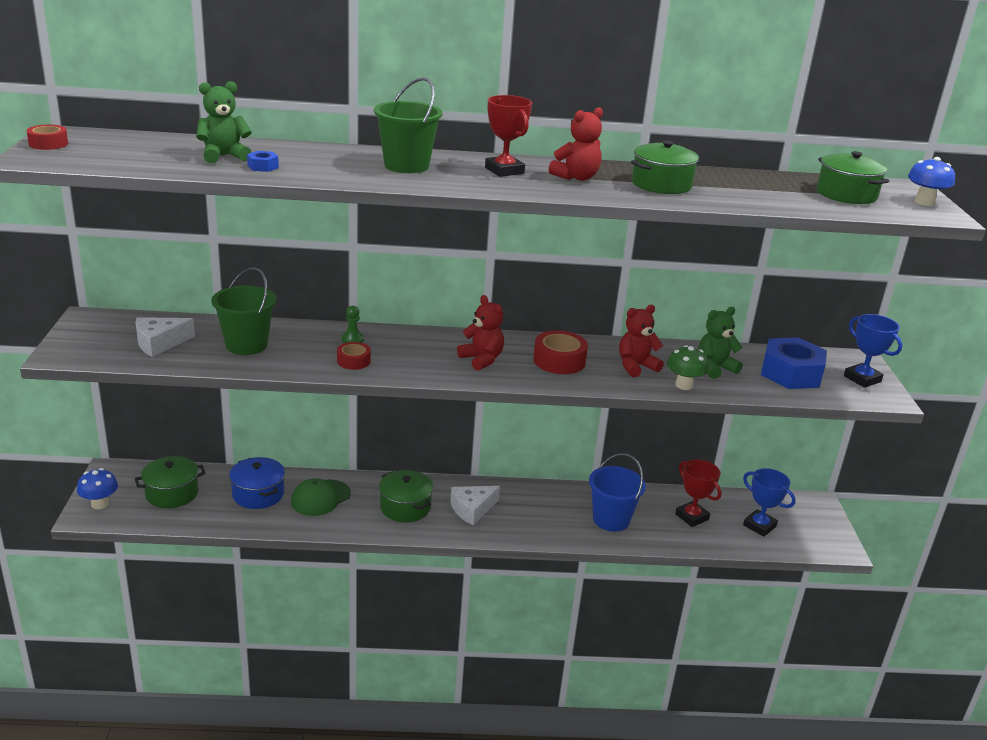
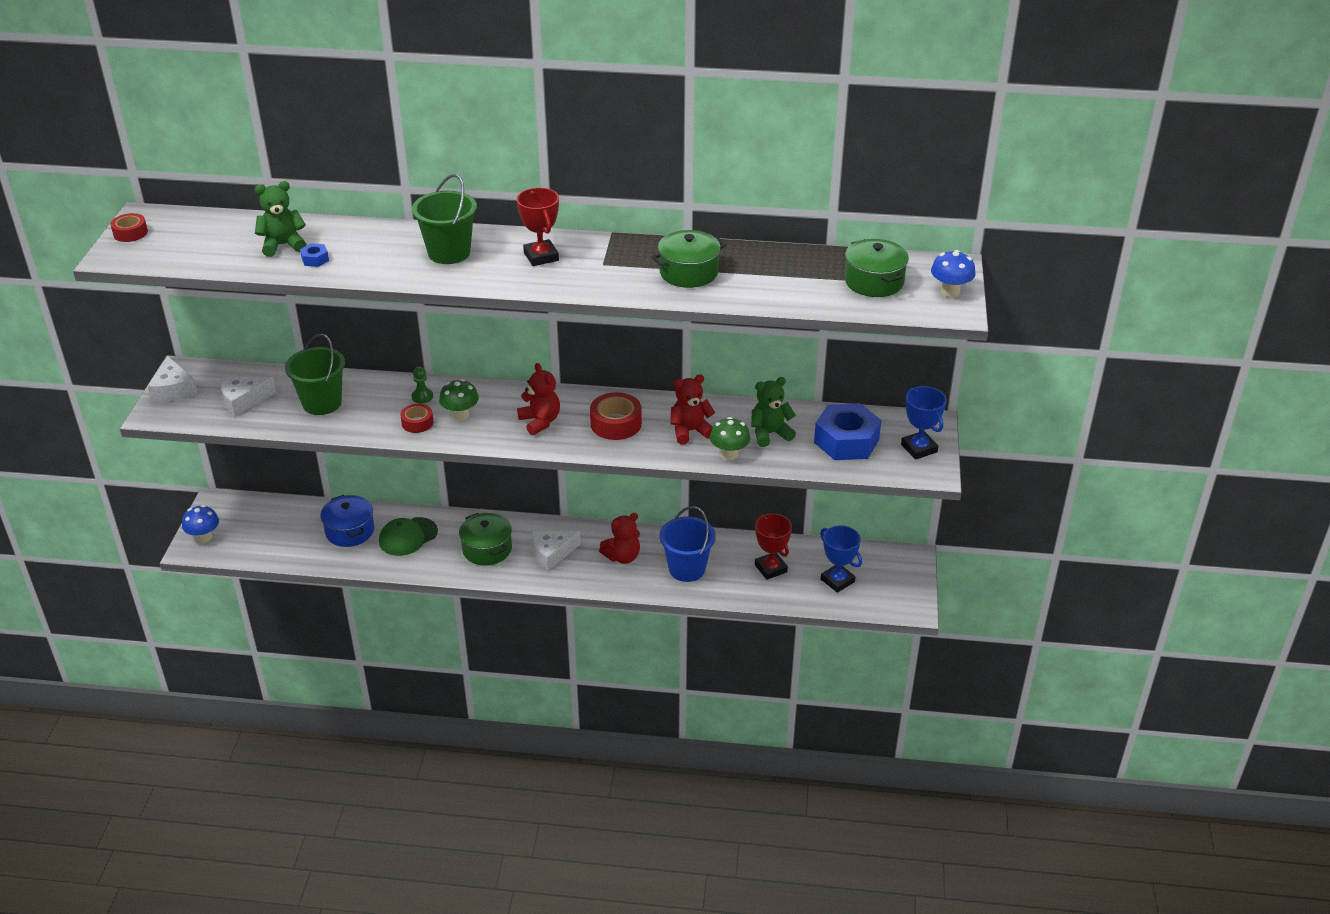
camera: 10 degrees right, 10 degrees up
(80, 334) = (173, 389): none -> white cheese
(172, 493) = (270, 528): green pot -> none
(397, 354) = (460, 415): none -> green mushroom
(576, 177) = (608, 265): red teddy bear -> red teddy bear (622, 557)

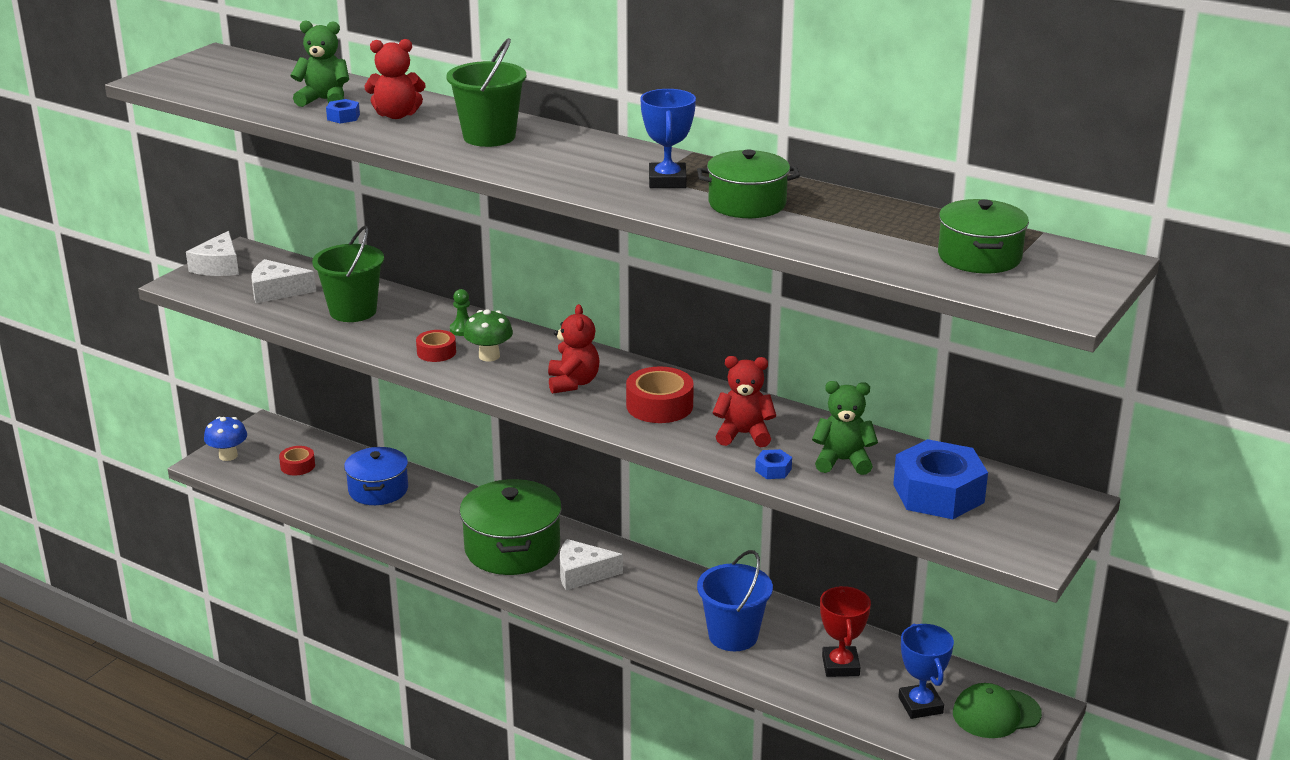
camera: 25 degrees right, 10 degrees down
(130, 233) = (190, 65): red tape -> red tape (297, 466)
(408, 537) = (435, 512): green cap -> green cap (996, 714)
(487, 549) = (512, 548): green pot -> green pot, size x1.52
(541, 256) = (587, 158): red trophy -> none
(622, 557) = (663, 600): red teddy bear -> red teddy bear (396, 115)
(729, 454) = (773, 470): green mushroom -> blue nut
(919, 448) = (1033, 525): blue trophy -> blue trophy (667, 181)
(950, 292) = (1077, 286): blue mushroom -> none

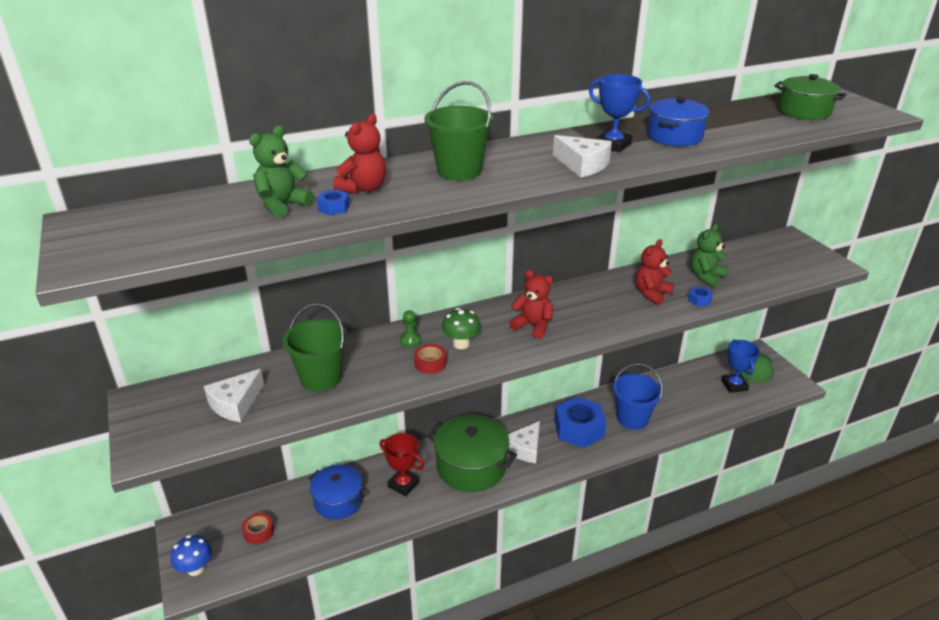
camera: 55 degrees left, 5 degrees up
(218, 266) = (145, 420): white cheese -> white cheese (582, 165)
(659, 405) = (592, 307): red tape -> none
(747, 204) = (674, 136): green pot -> blue pot
(840, 666) = (685, 395): red trophy -> red trophy (403, 484)
(920, 705) = (734, 385): blue trophy -> blue trophy turned 60 degrees clockwise
(938, 493) = (759, 264): blue nut -> blue nut (579, 429)

